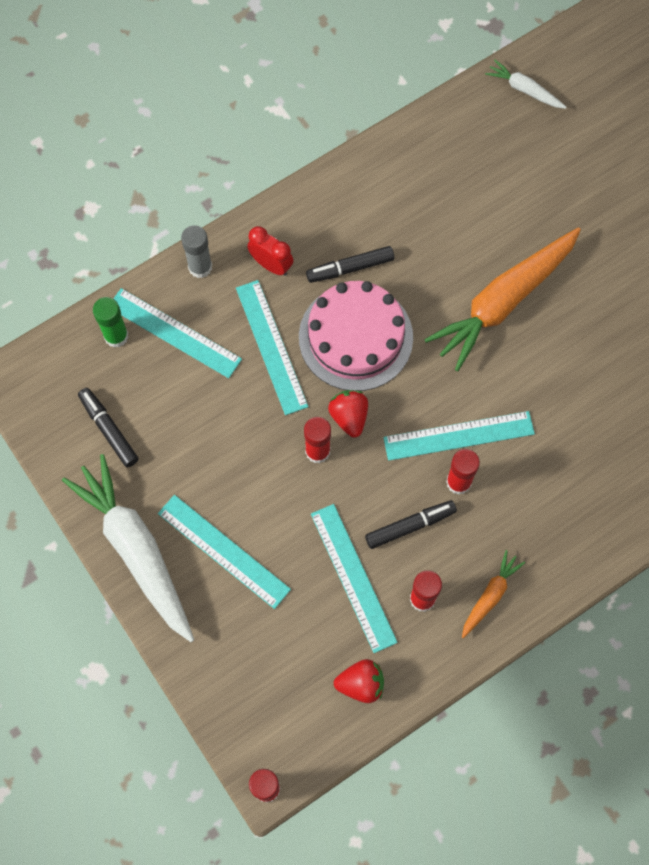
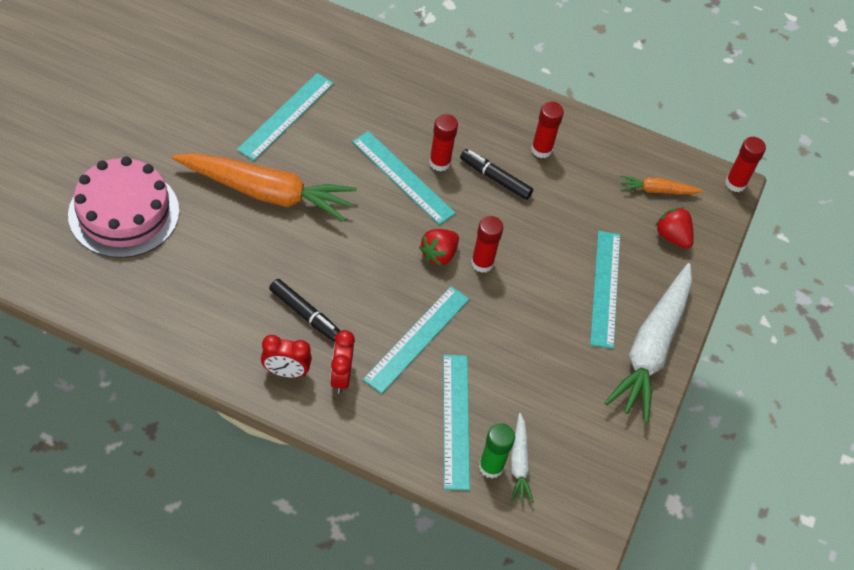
camera: 130 degrees left, 15 degrees down
(109, 430) = (575, 423): black marker -> none
(200, 267) = (380, 433): grey glue stick -> none
(301, 225) = (286, 372): none -> red clock
(353, 577) = (559, 197): turquoise ruler -> turquoise ruler (286, 116)
(355, 337) = (367, 281): pink cake -> pink cake (124, 212)
(361, 684) = (626, 160): red strawberry -> red strawberry (672, 236)
(490, 596) = (508, 112): orange carrot -> orange carrot (657, 190)
(524, 89) = (36, 259): white carrot -> white carrot (519, 463)

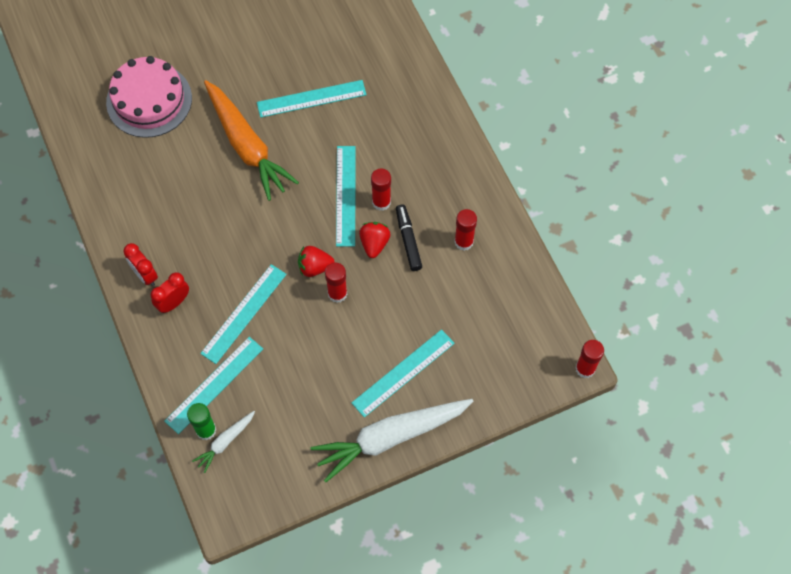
camera: 50 degrees right, 10 degrees up
(305, 314) = (191, 246): black marker -> none
(417, 338) = (244, 313): turquoise ruler -> turquoise ruler turned 45 degrees counterclockwise
(657, 190) = (518, 331): orange carrot -> none
(672, 236) = (492, 372): red strawberry -> red strawberry (374, 243)

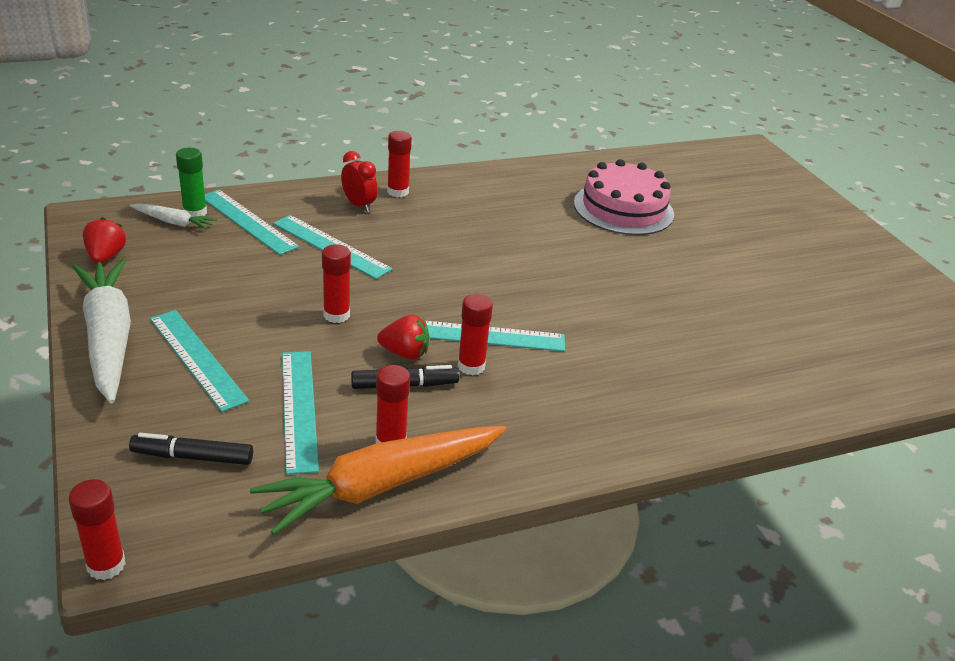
camera: 90 degrees right, 30 degrees down
(145, 275) = (398, 192): red clock -> red glue stick
(225, 442) = (174, 222): white carrot -> white carrot turned 150 degrees clockwise
(247, 146) = (563, 266): orange carrot -> orange carrot (381, 485)
(311, 99) = (640, 321): turquoise ruler -> turquoise ruler (299, 409)
(314, 267) = (380, 301): red strawberry -> red strawberry (106, 257)
(497, 349) = (193, 457): none -> black marker

